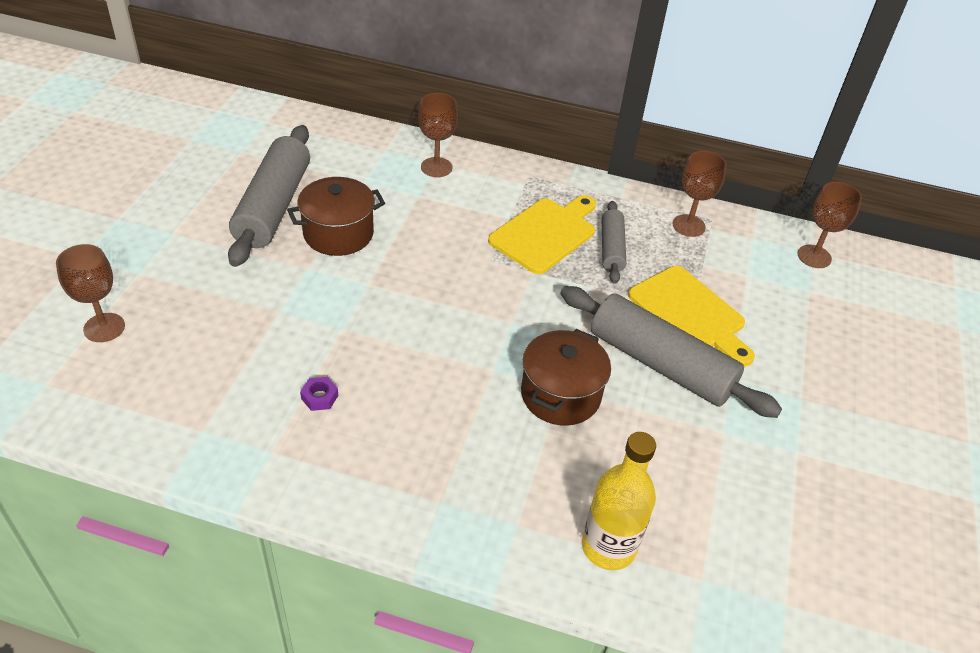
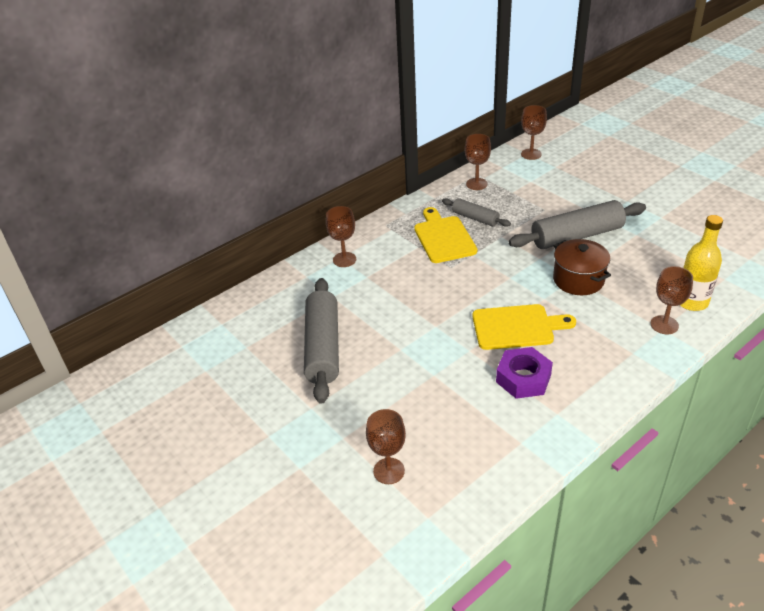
camera: 50 degrees left, 5 degrees down
(274, 206) = (323, 347): grey rolling pin -> grey rolling pin turned 45 degrees clockwise
(319, 397) = (523, 378): purple nut -> purple nut, size x2.20
(338, 233) = (376, 324): brown pot -> none
(528, 525) = (664, 325): none -> brown goblet
(690, 313) = (545, 211): yellow cutting board -> yellow cutting board (516, 327)

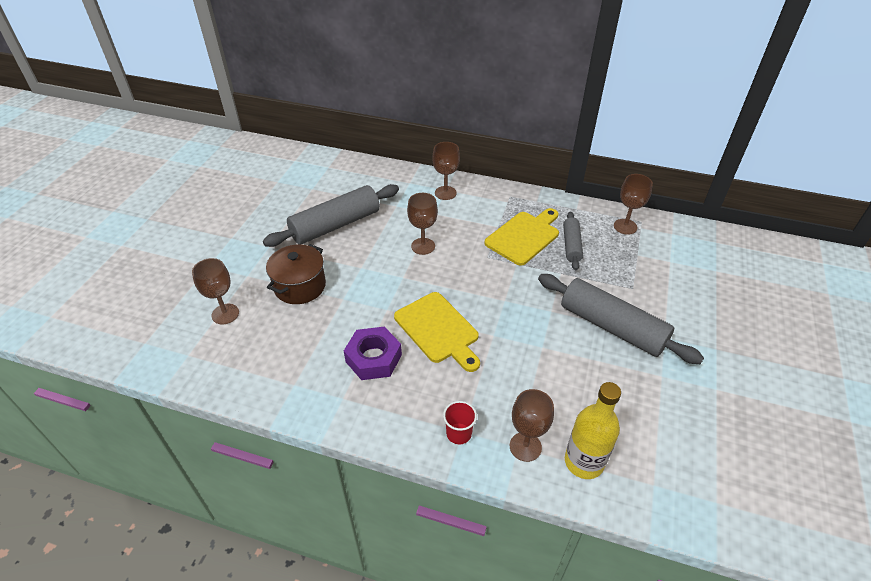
camera: 55 degrees right, 5 degrees up
(531, 154) = (717, 245): brown goblet -> brown goblet (423, 246)
(578, 280) = (542, 351): brown pot -> brown pot (300, 286)
(634, 355) = (459, 433): none -> red cup

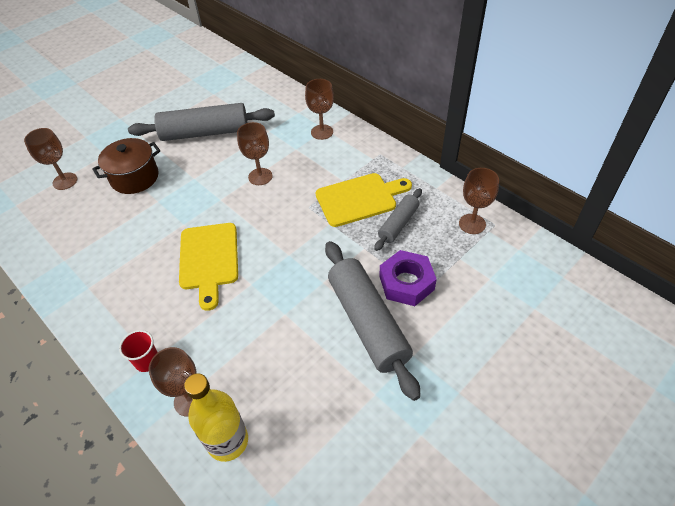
camera: 30 degrees right, 5 degrees up
(373, 358) = (138, 263): purple nut -> purple nut (406, 283)

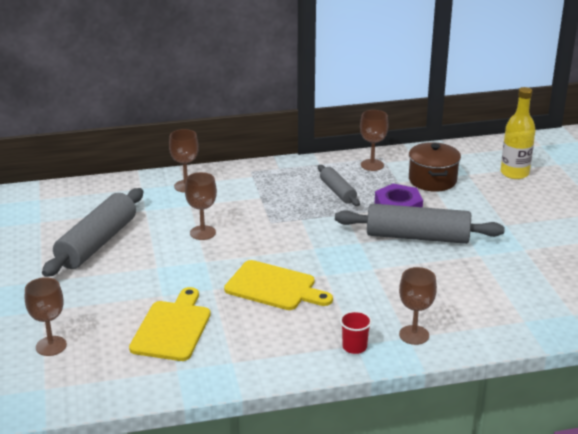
camera: 60 degrees left, 20 degrees down
(135, 177) = (108, 300): brown pot -> brown pot (432, 180)
(228, 441) = (465, 327): yellow bottle -> yellow bottle (514, 173)
(359, 199) = (290, 197): yellow cutting board -> yellow cutting board (172, 328)

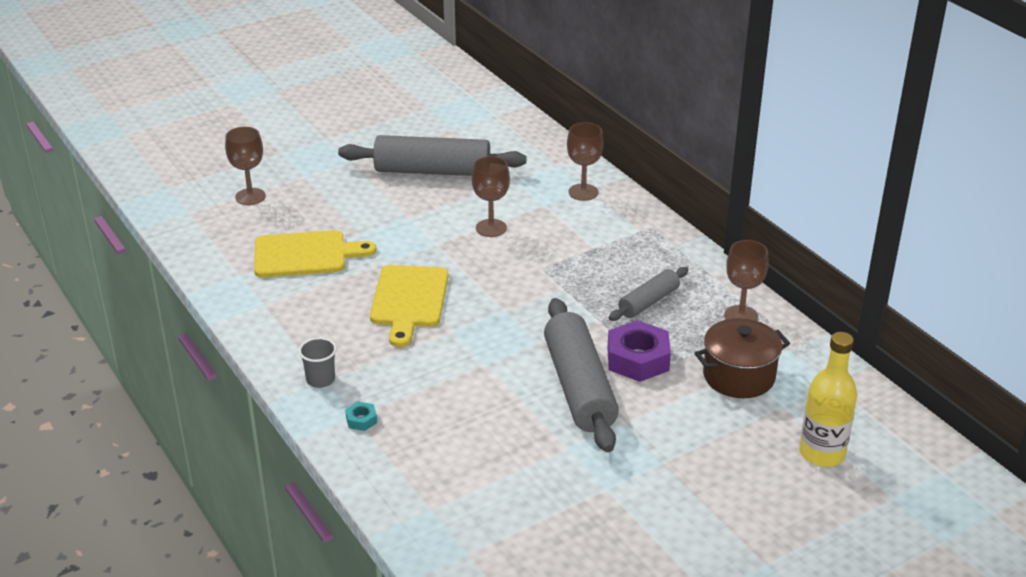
camera: 70 degrees right, 5 degrees up
(354, 347) = (320, 379): red cup -> grey cup
(414, 335) = (361, 420): brown goblet -> turquoise nut

